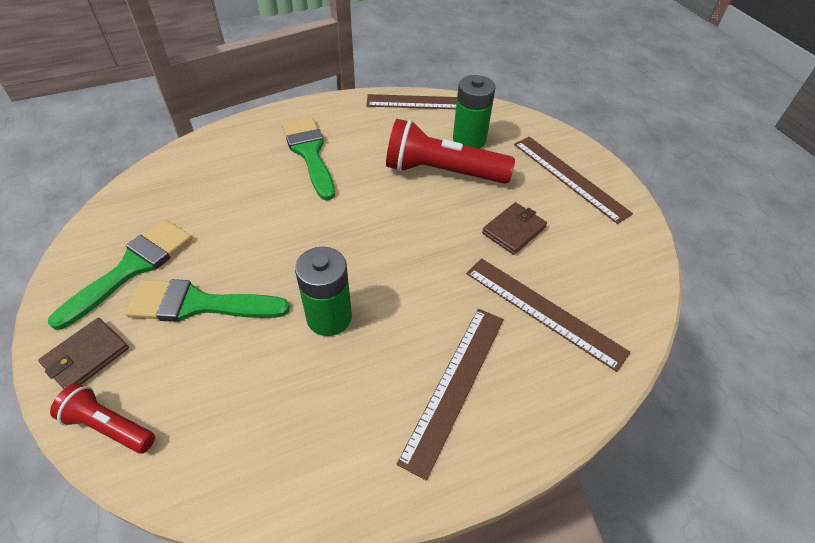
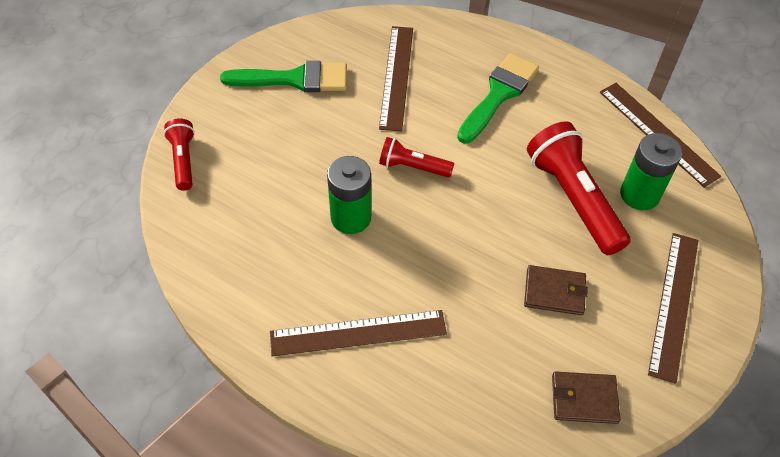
camera: 55 degrees right, 5 degrees up
(86, 356) = (216, 111): brown wallet -> brown wallet (584, 399)
(198, 304) = (298, 136): green brush -> none
(321, 243) = (413, 167): none -> red flashlight
(543, 311) = (481, 360): brown ruler -> brown ruler (396, 77)

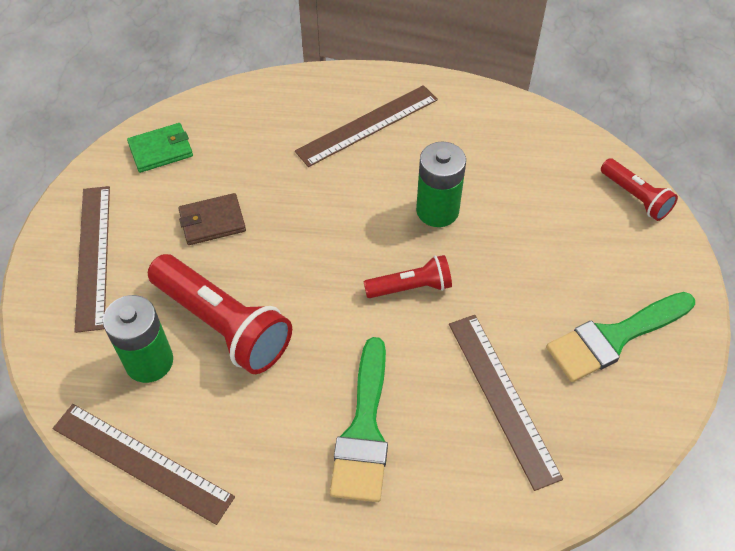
camera: 155 degrees right, 0 degrees up
(584, 399) = (161, 150): brown wallet -> green wallet

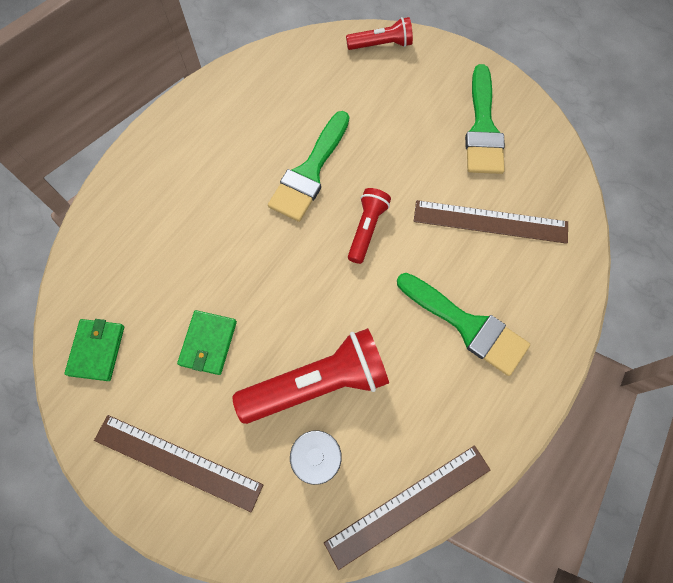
camera: 60 degrees left, 15 degrees up
(212, 221) = (208, 343): brown wallet -> green wallet
(367, 125) = (191, 173): brown ruler -> none
(437, 210) = (309, 172): green battery -> green brush

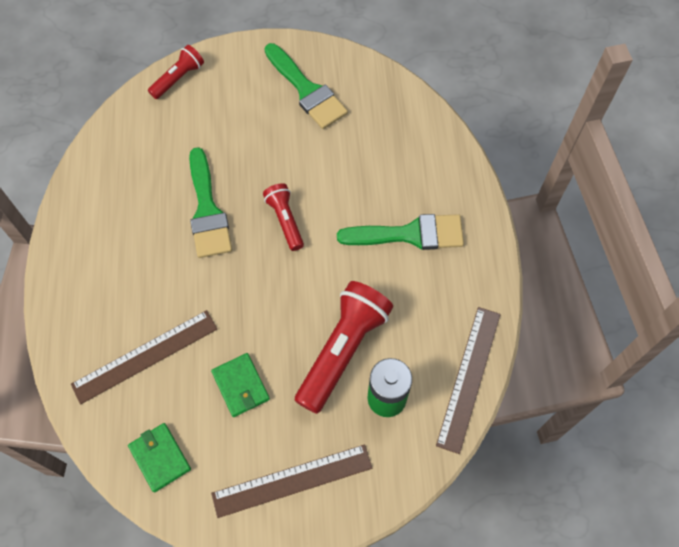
camera: 40 degrees left, 5 degrees down
(490, 222) = (367, 153): brown ruler -> brown ruler (145, 356)

